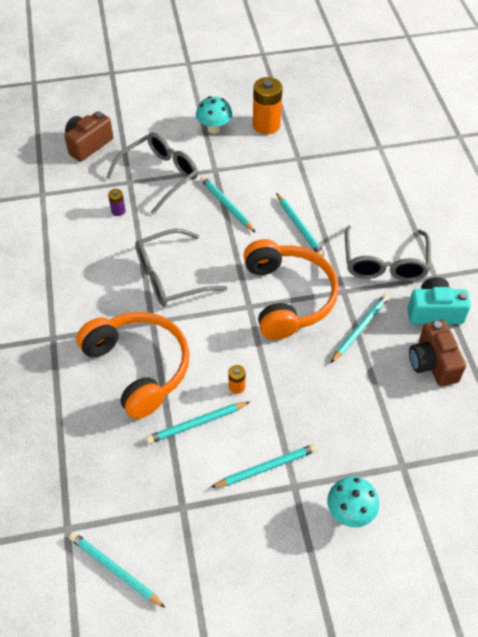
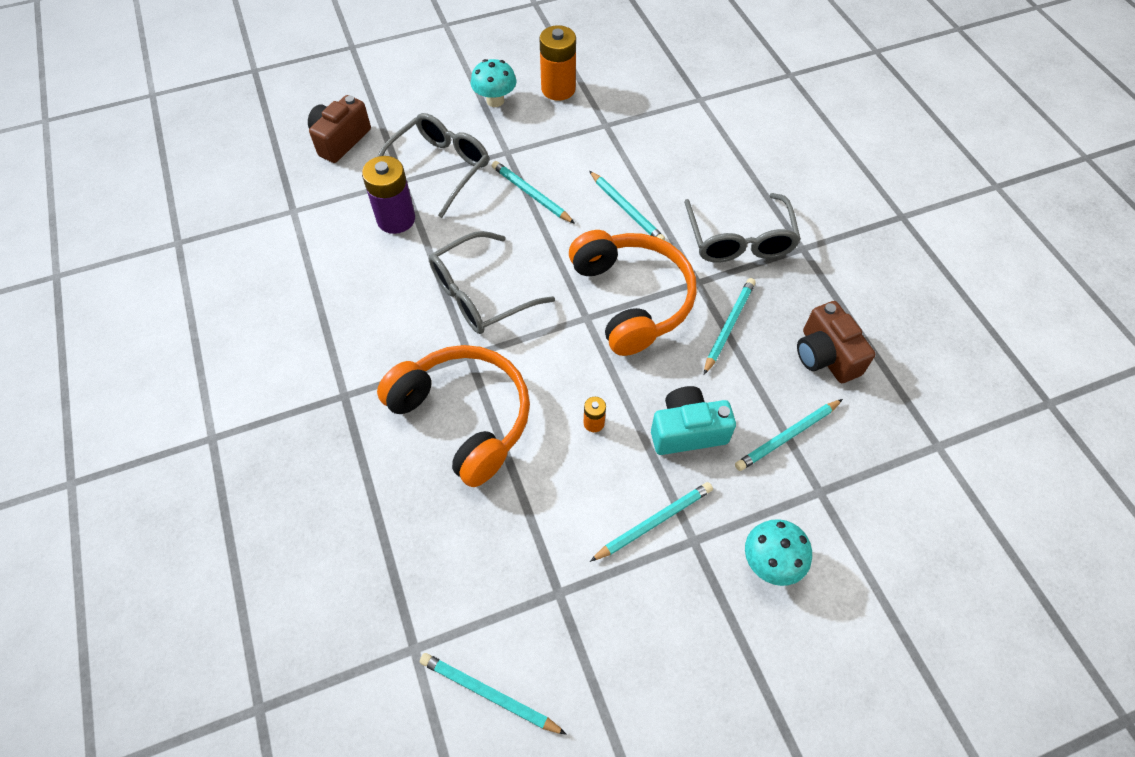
camera: 10 degrees left, 5 degrees up
(118, 211) = (396, 219): purple battery -> purple battery, size x2.13
(197, 423) = (554, 479): turquoise pencil -> turquoise pencil (787, 436)
(434, 311) = (812, 291): turquoise camera -> turquoise camera (687, 431)

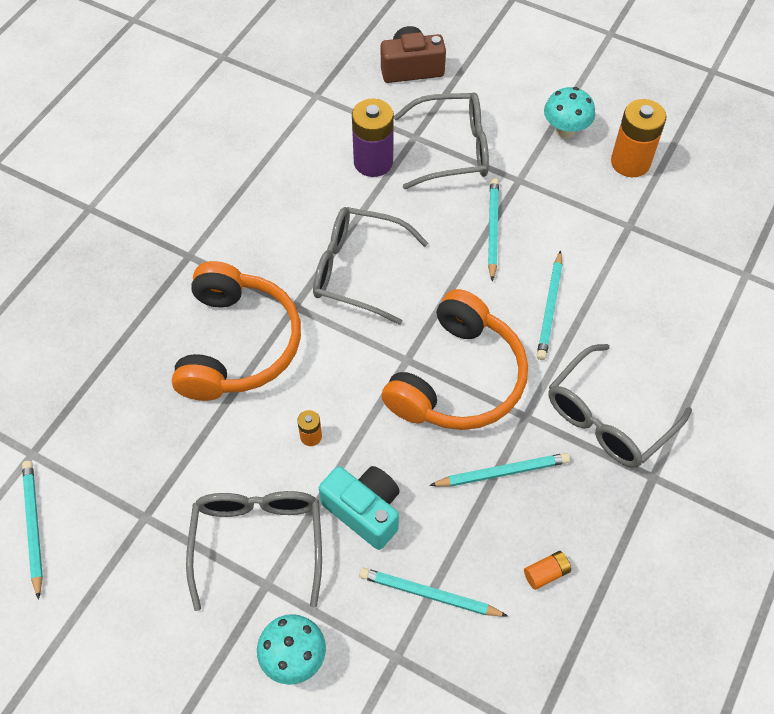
camera: 50 degrees right, 0 degrees up
(654, 522) = (258, 543): turquoise pencil -> grey glasses
(825, 355) = (546, 573): brown camera -> orange battery

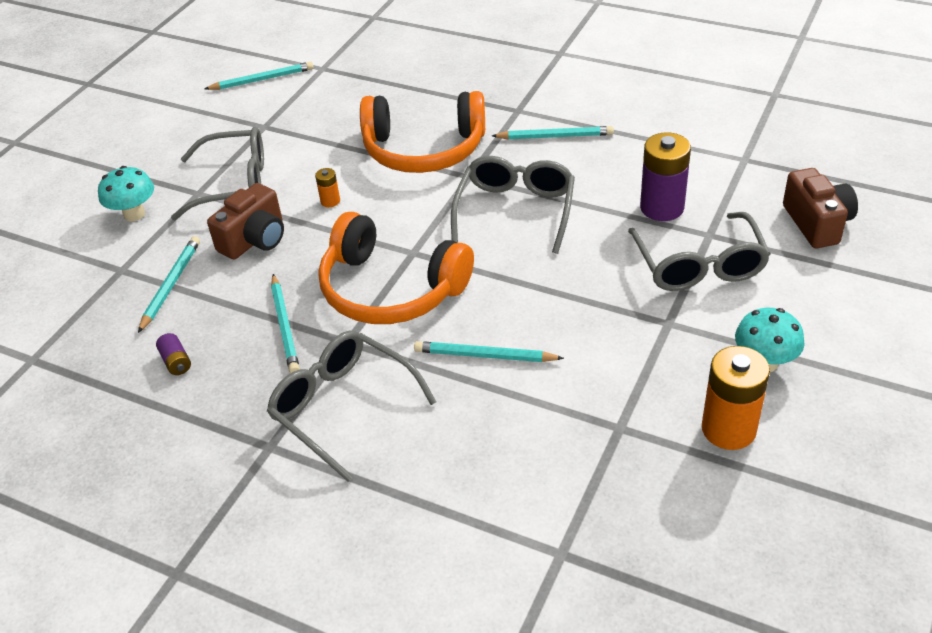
camera: 90 degrees right, 15 degrees down
(364, 511) = (255, 239): turquoise camera -> brown camera
(492, 229) = (588, 304): turquoise pencil -> turquoise pencil (555, 136)
(546, 573) = (176, 362): orange battery -> purple battery

